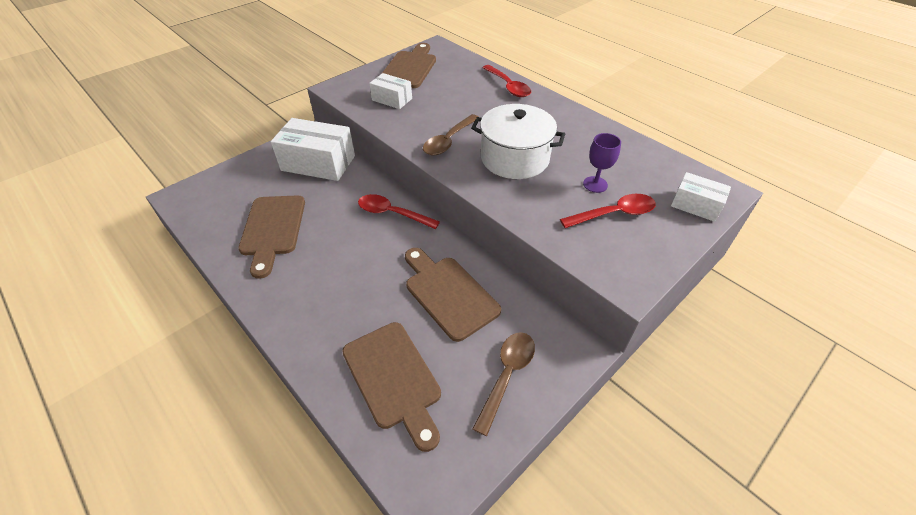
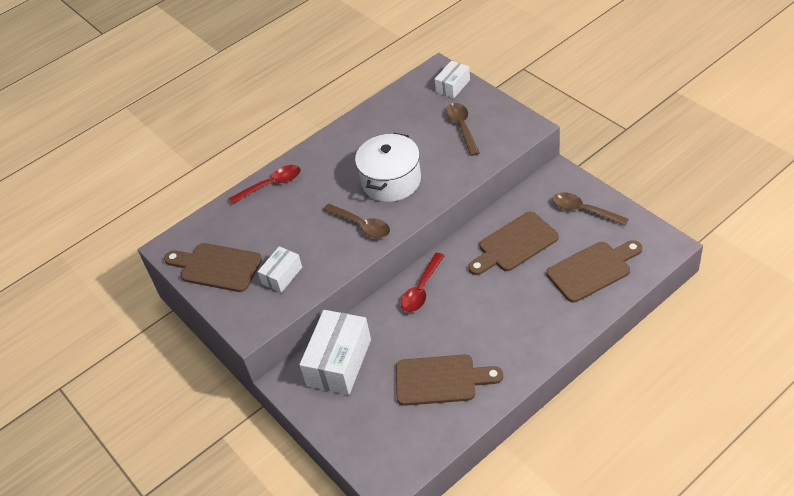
camera: 80 degrees left, 0 degrees up
(595, 184) = (428, 135): purple goblet -> none
(614, 214) = (462, 127): red spoon -> brown spoon

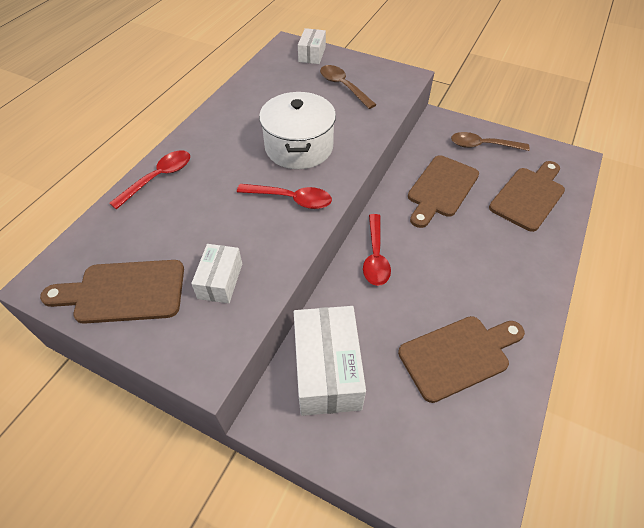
camera: 30 degrees left, 5 degrees up
(361, 225) = (291, 199): brown spoon -> red spoon

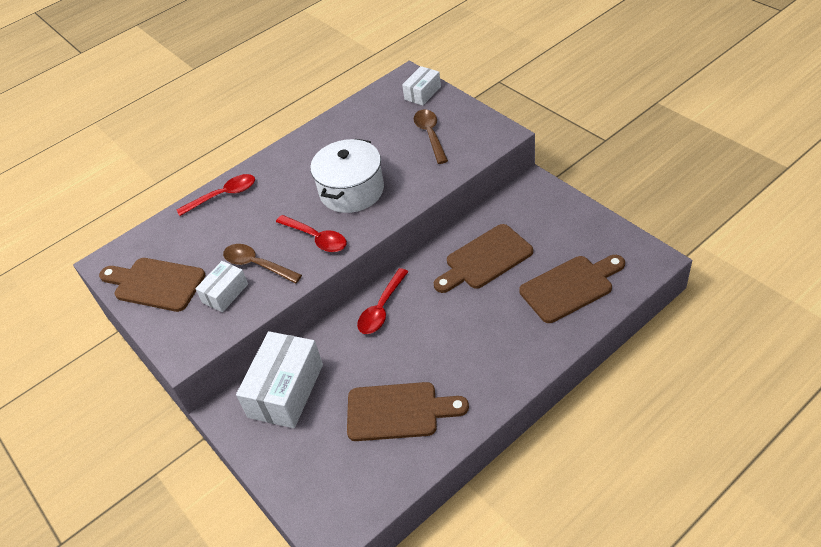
camera: 30 degrees right, 5 degrees down
(482, 145) = (560, 223): brown spoon -> brown spoon (257, 265)

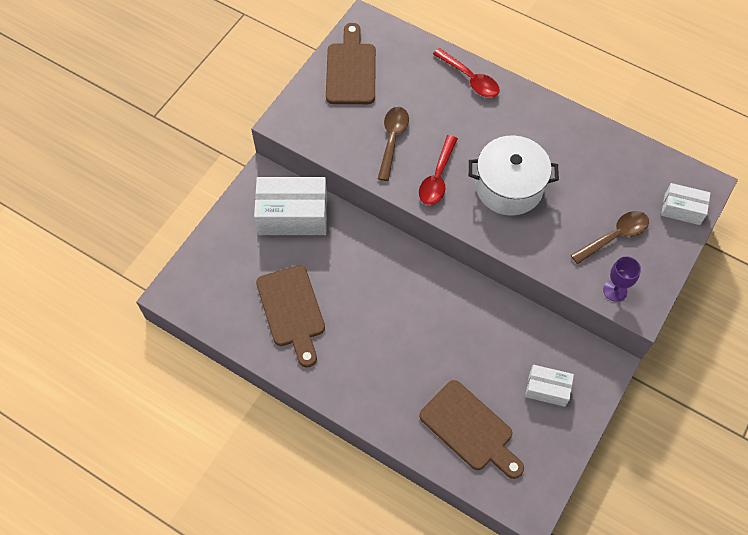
camera: 65 degrees right, 15 degrees up
(225, 293) = (354, 127): white box -> white box (547, 389)
(382, 308) = (398, 264): red spoon -> none
(480, 145) = (615, 290): none -> purple goblet
(485, 259) = (484, 340): brown cutting board -> none

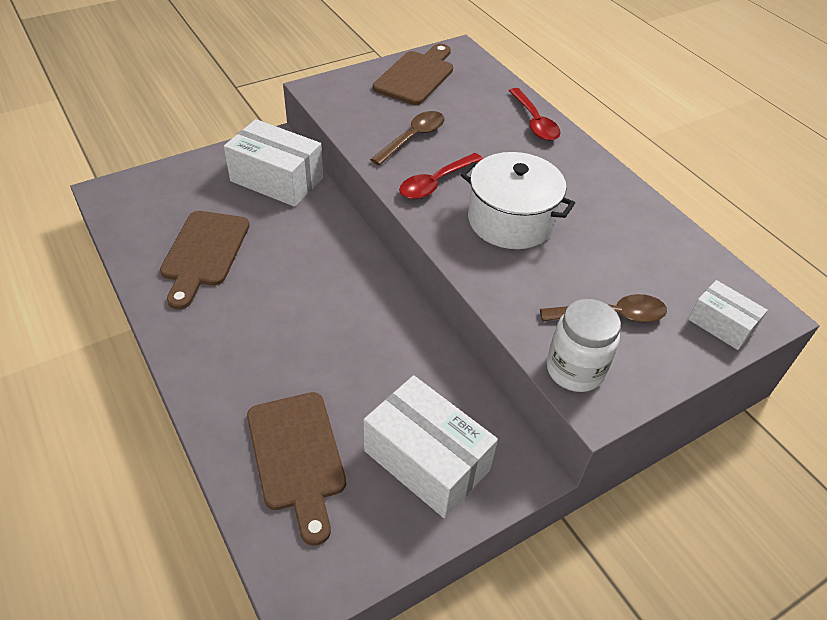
camera: 25 degrees right, 15 degrees down
(547, 389) = (426, 460): white box -> white box, size x1.81
(615, 290) = (575, 370): purple goblet -> white jar

